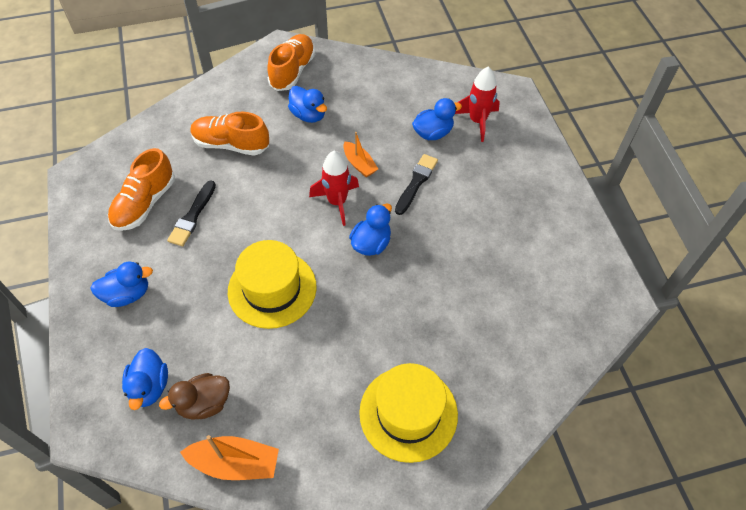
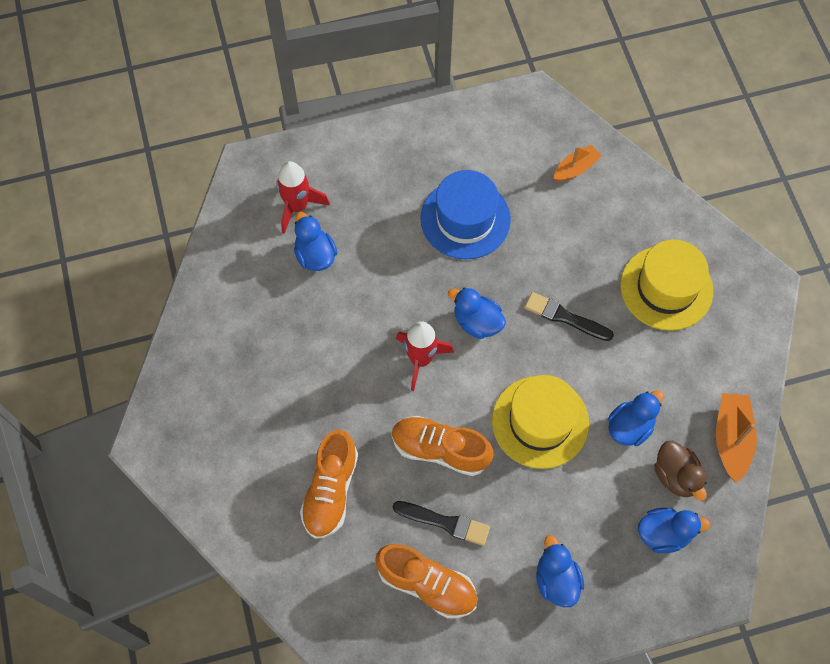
camera: 90 degrees left, 10 degrees up
(292, 71) = (199, 424): orange shoe -> orange shoe (440, 449)
(308, 115) = (282, 399): blue duck -> blue duck (630, 427)
(359, 164) = (363, 336): orange boat -> orange boat (575, 168)
(416, 182) = (391, 275): black brush -> black brush (565, 317)
(476, 237) = (465, 219): none -> blue hat

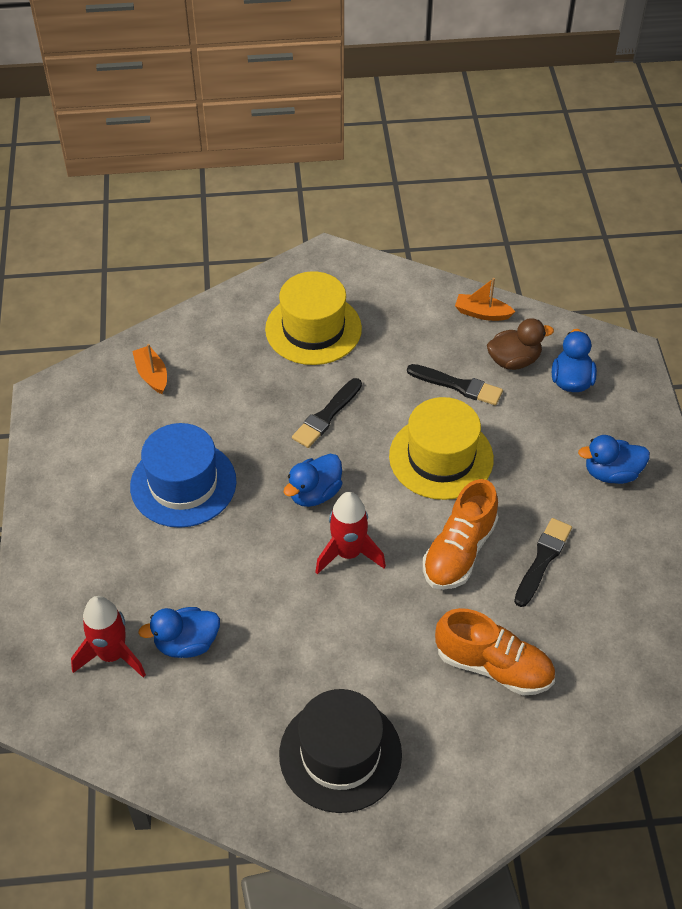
camera: 80 degrees left, 15 degrees down
(237, 383) = (340, 754): none -> black hat
(427, 584) = (609, 587): orange shoe -> none
(630, 427) = (458, 385): blue duck -> black brush
(731, 439) = (482, 313): orange boat -> orange boat, size x0.67

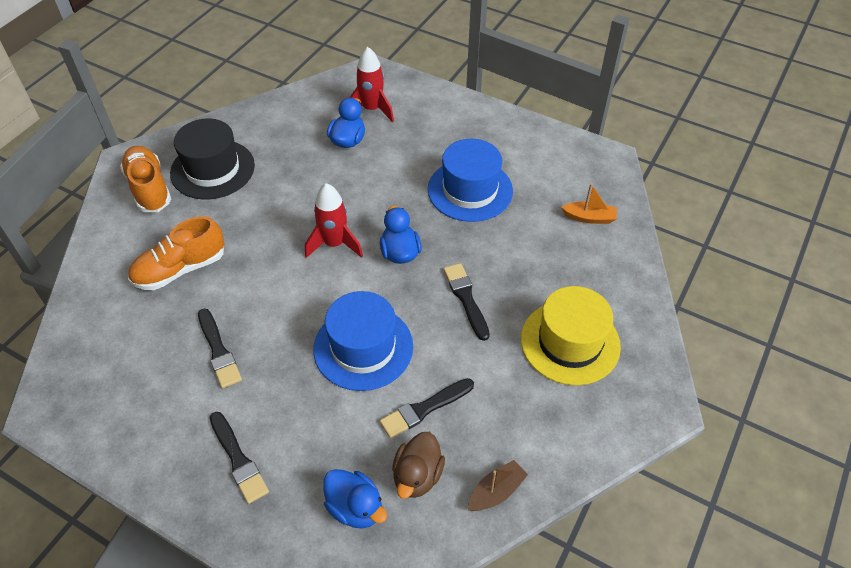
camera: 125 degrees right, 0 degrees up
(441, 457) = (363, 347): yellow hat -> blue hat
(459, 551) = (275, 305): orange shoe -> orange shoe (149, 188)
(482, 313) = (496, 491): orange boat -> brown boat
(611, 473) = (238, 460): blue duck -> black brush

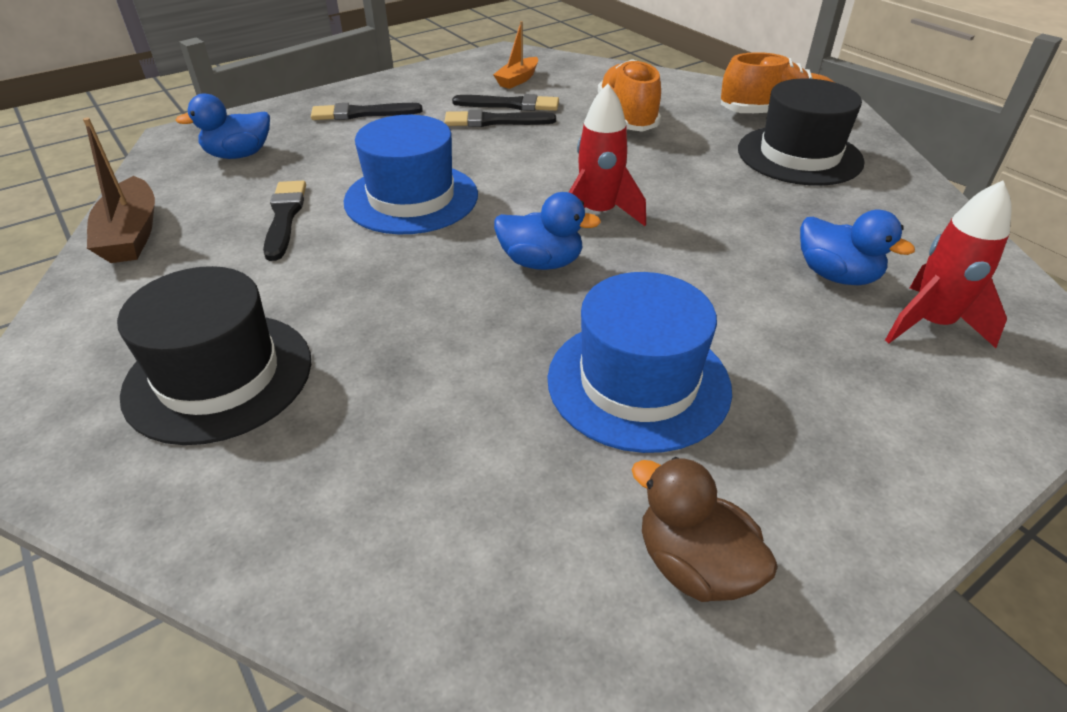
camera: 115 degrees right, 10 degrees down
(417, 476) = (220, 193): brown duck -> brown duck (694, 565)
(466, 298) = (404, 297): black brush -> black brush (511, 105)
(496, 491) = (132, 234): brown boat -> brown boat, size x1.50
(570, 342) = (219, 376): yellow hat -> black hat
(589, 218) = (446, 548): orange boat -> orange boat (517, 80)

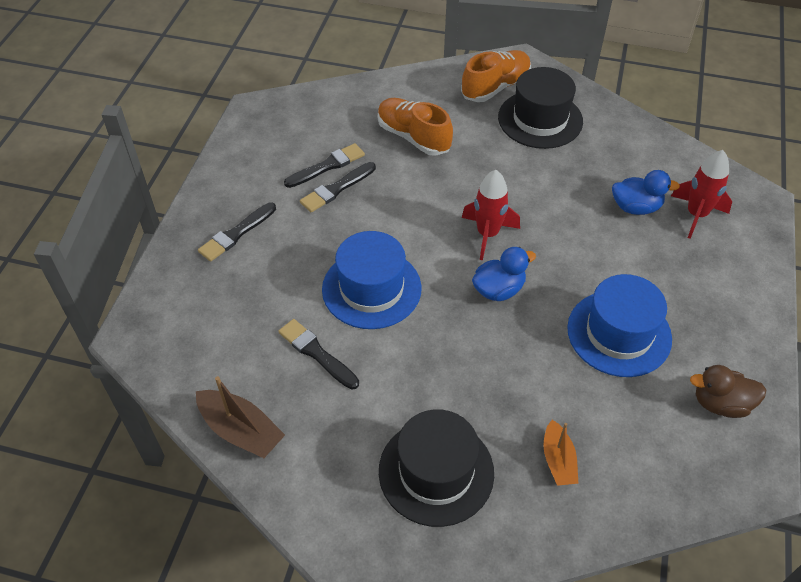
camera: 40 degrees left, 10 degrees up
(239, 155) = (207, 324): blue duck -> none
(517, 80) = (300, 136): orange boat -> orange boat (558, 460)

